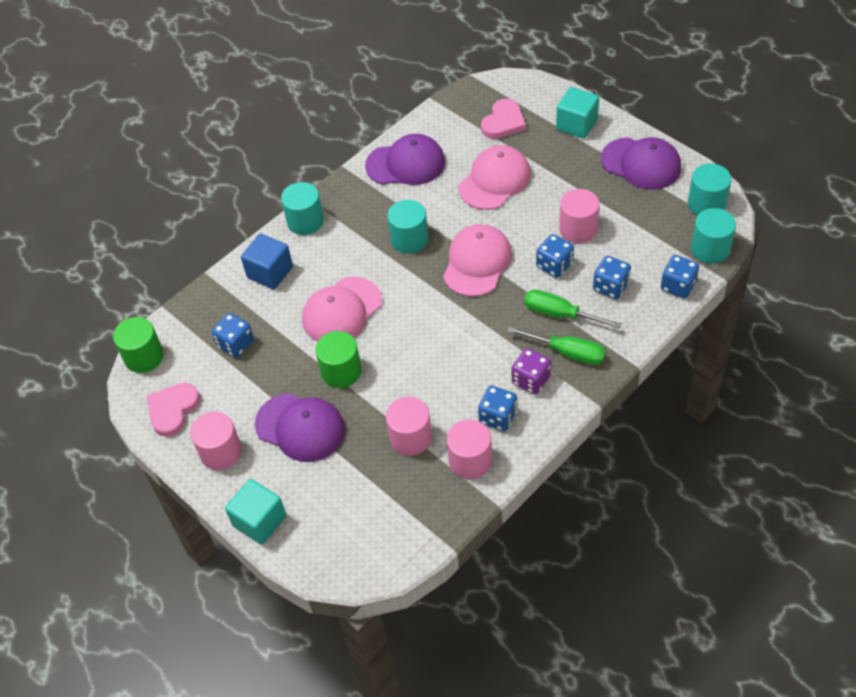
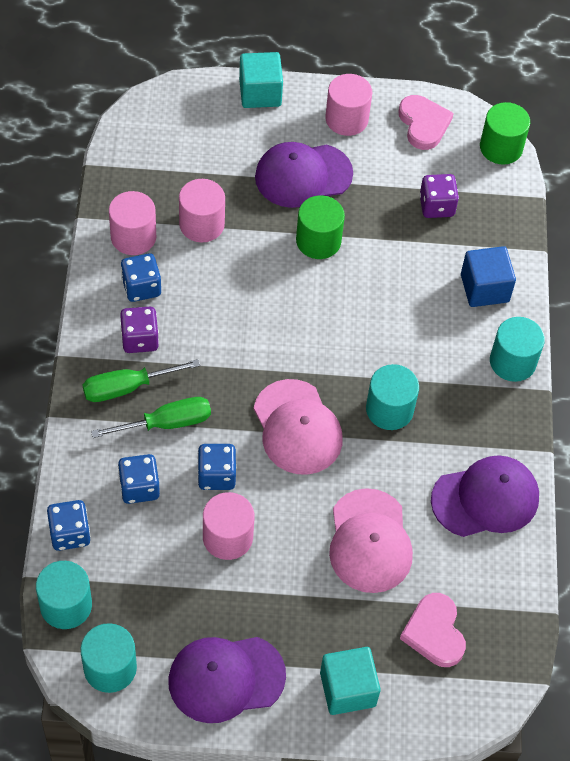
camera: 130 degrees right, 5 degrees up
(236, 344) = (436, 206): blue dice -> purple dice
(342, 311) = (376, 294): pink cap -> none
(406, 164) = (485, 498): purple cap -> purple cap turned 150 degrees counterclockwise

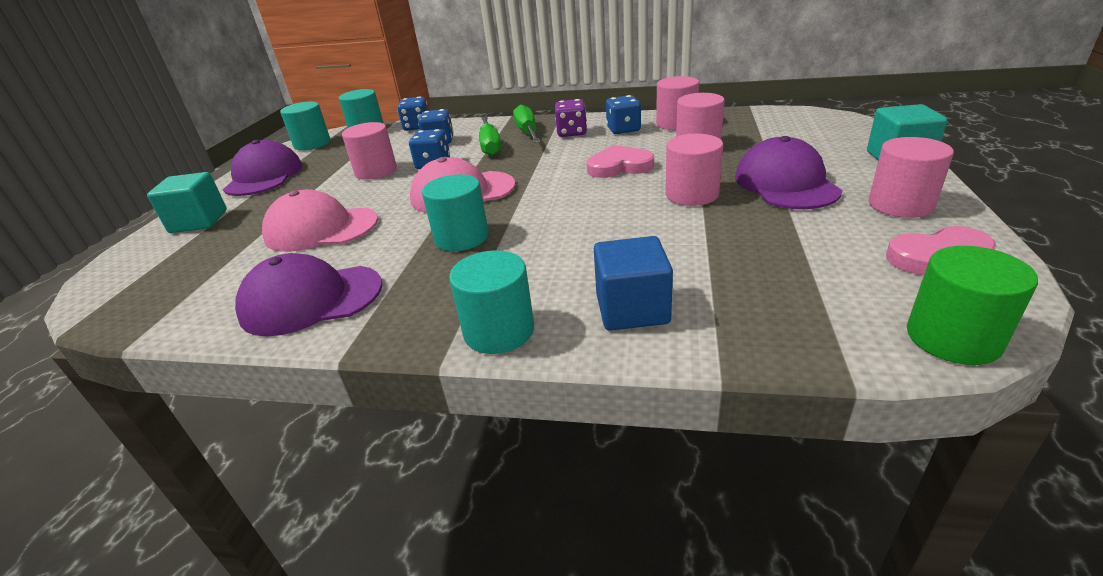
camera: 105 degrees right, 25 degrees down
(318, 241) = (691, 194): green cylinder -> pink cylinder
(434, 632) = (197, 263): pink heart -> pink heart (619, 166)
(436, 206) = (778, 270): purple dice -> none
(485, 498) = (311, 300): purple cap -> purple cap turned 90 degrees clockwise

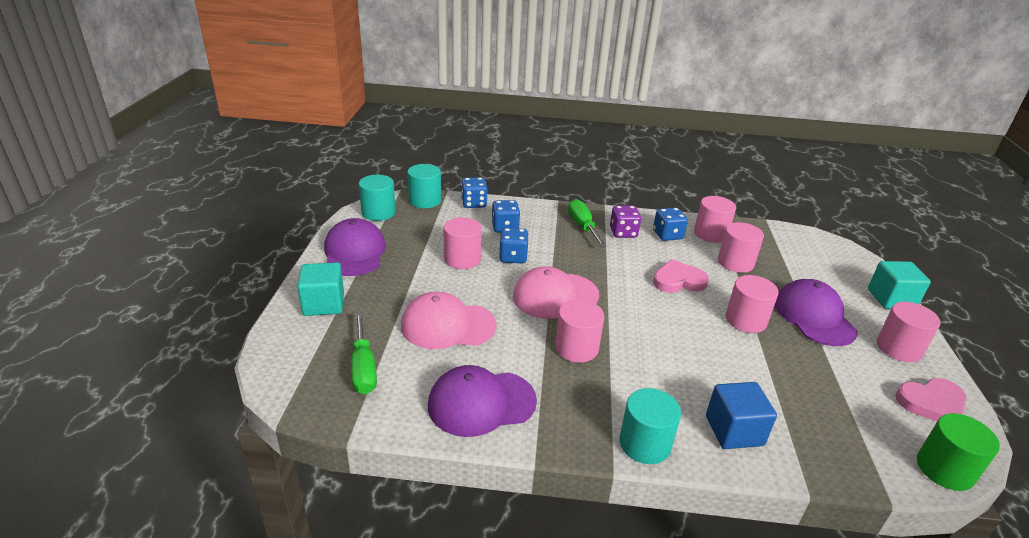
camera: 10 degrees left, 0 degrees up
(461, 237) = (576, 348): turquoise cylinder -> pink cylinder
(490, 146) = (555, 239): green screwdriver -> green screwdriver (363, 367)

